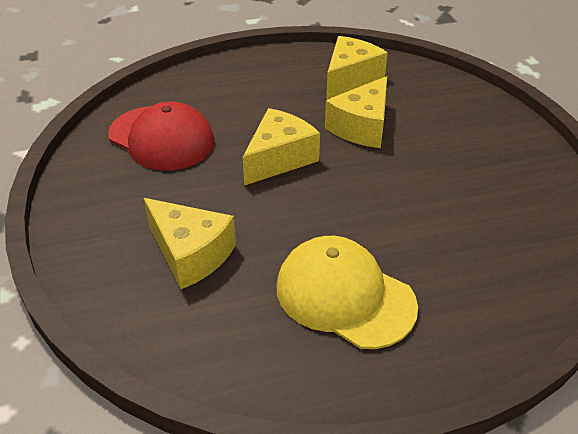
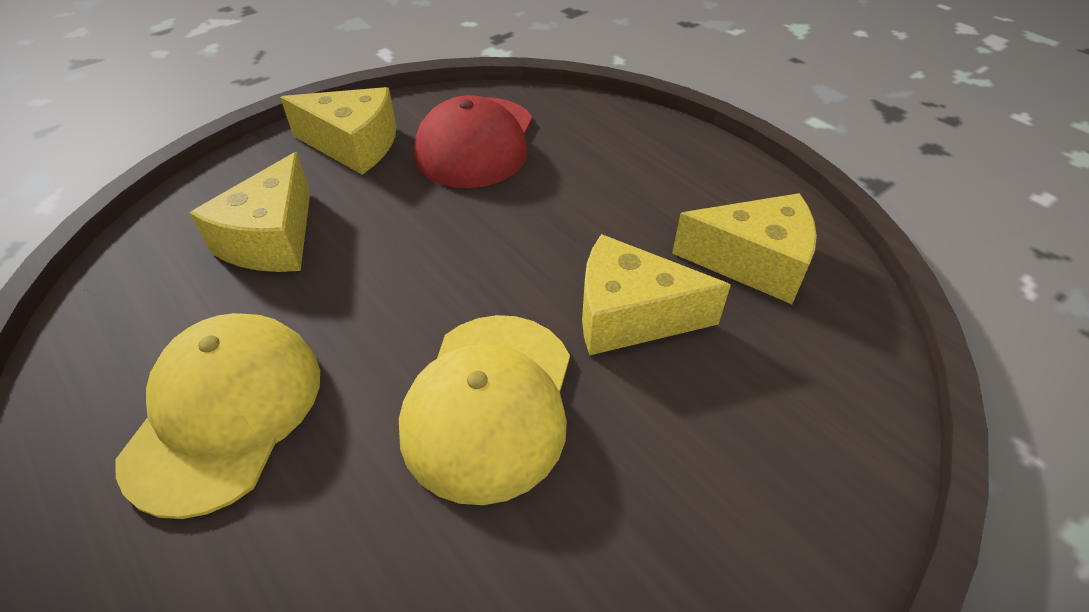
camera: 65 degrees right, 5 degrees up
(279, 159) = (493, 252): yellow cheese -> yellow cheese (353, 145)
(394, 189) = (490, 403): none -> yellow cap

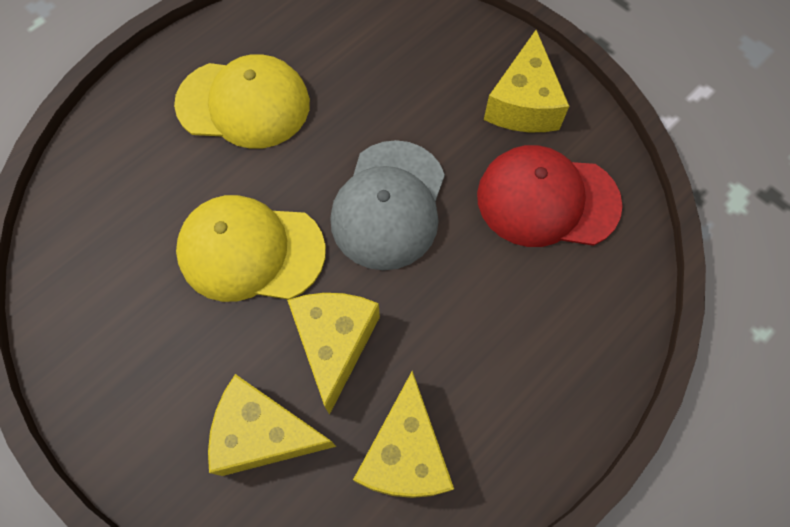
camera: 85 degrees right, 20 degrees up
(272, 239) = (397, 81): yellow cheese -> yellow cheese (264, 433)
(451, 257) = (389, 205): none -> grey cap

